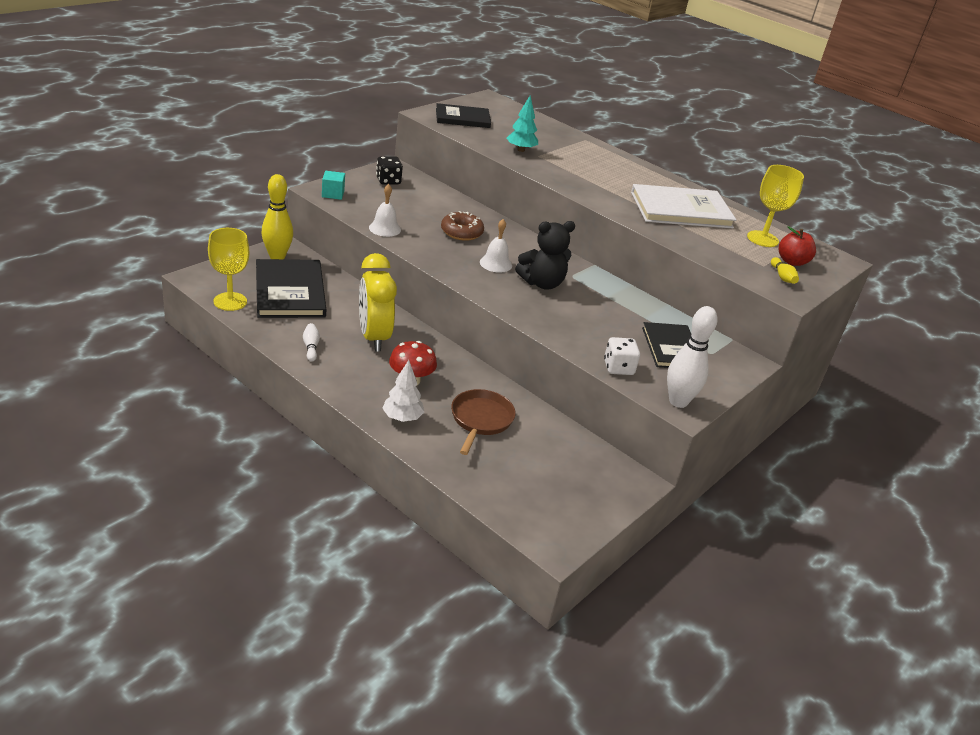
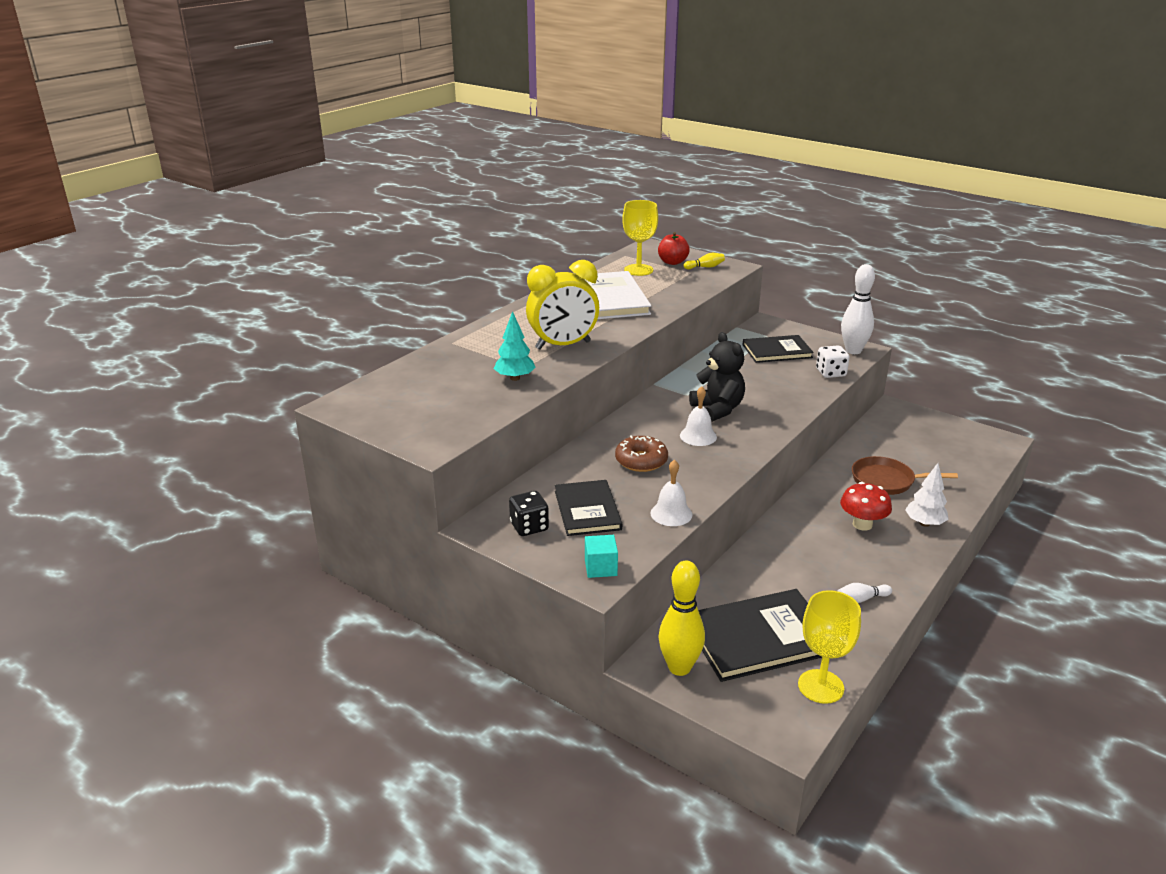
camera: 90 degrees left, 5 degrees down
(374, 337) = (807, 557): yellow clock -> yellow clock (563, 345)
(462, 118) = (430, 420): black book -> black book (587, 510)

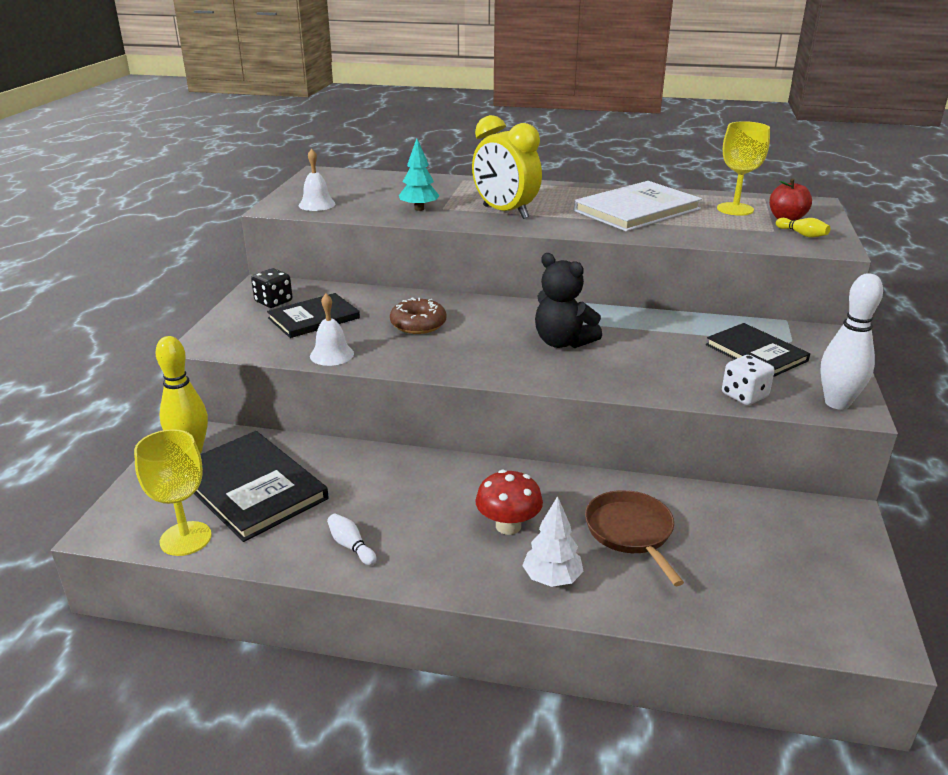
camera: 65 degrees right, 0 degrees up
(600, 567) = (226, 340): turquoise cube -> none
(698, 436) = (493, 342): white bell -> white bell (317, 204)
(717, 409) = (562, 342): black teddy bear -> black teddy bear turned 90 degrees clockwise

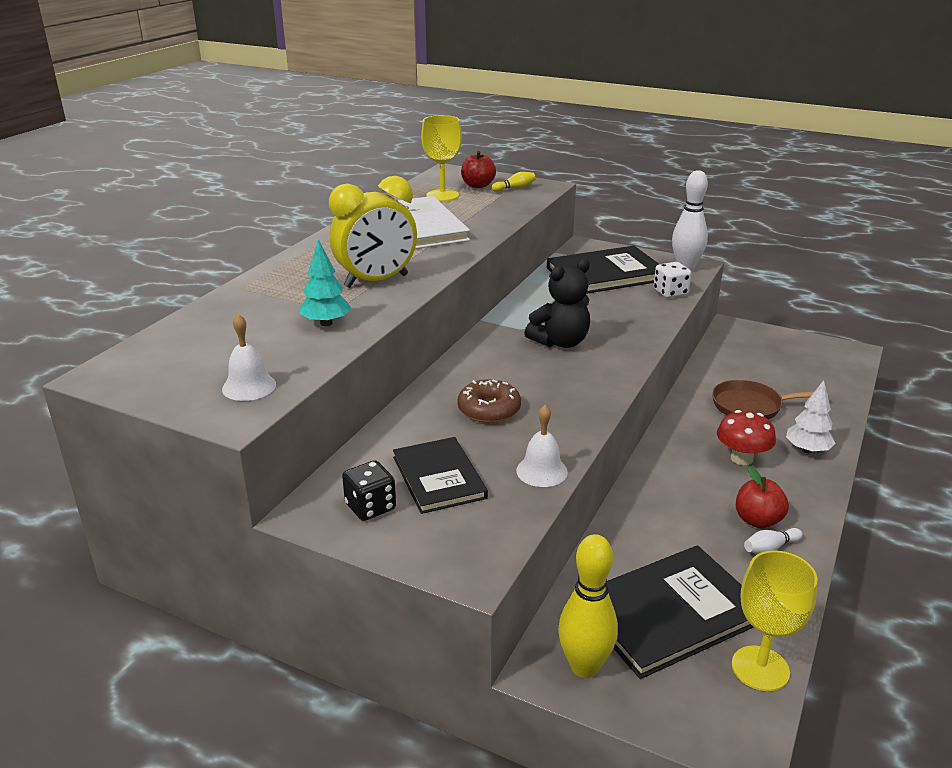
camera: 75 degrees left, 0 degrees up
(395, 537) = (757, 520): none -> red apple
(756, 353) = (605, 274): black book -> black book, size x1.52

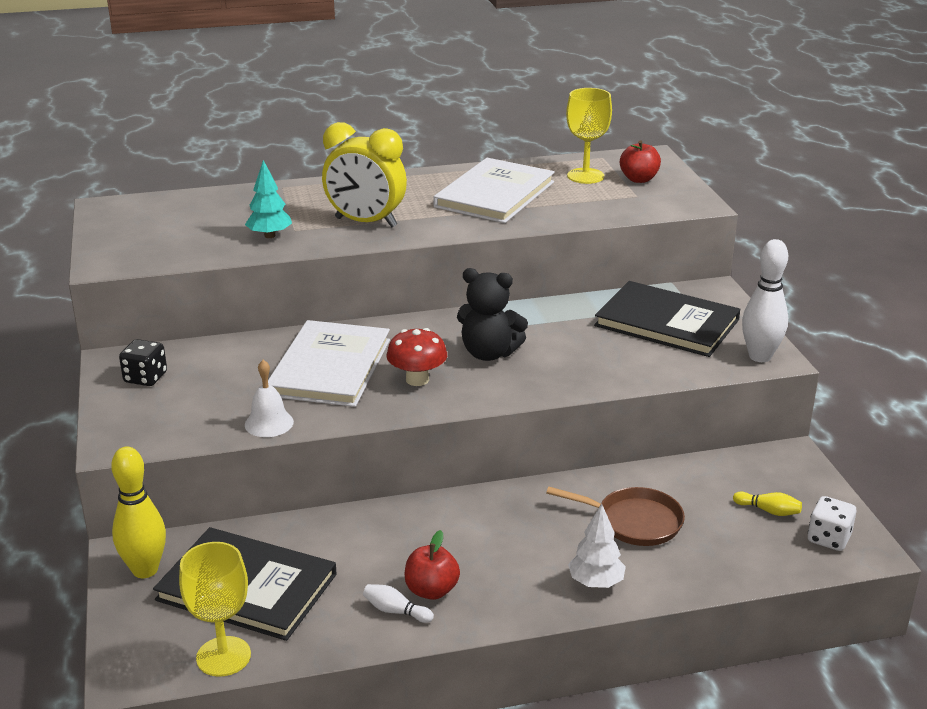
camera: 50 degrees right, 0 degrees up
(249, 386) = (147, 252): white bell -> none
(438, 477) = (210, 386): black book -> none
(489, 409) = (330, 367): brown donut -> white book
(515, 188) = (664, 195): yellow bowling pin -> yellow bowling pin (768, 511)
(670, 293) = (683, 368): white dice -> white dice (828, 538)
(741, 458) = (525, 548): red mushroom -> red mushroom (417, 379)
(750, 406) = (634, 522): brown pan -> brown pan turned 150 degrees clockwise

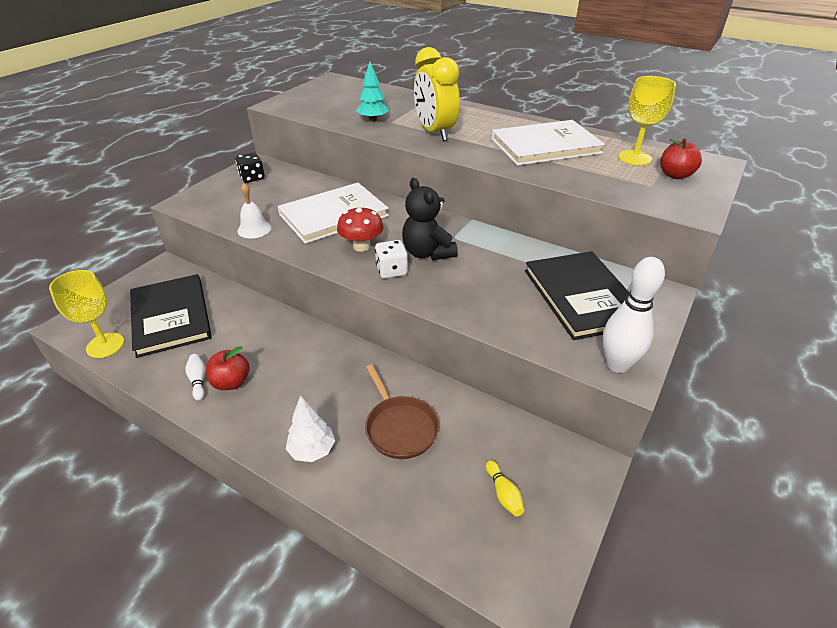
camera: 45 degrees right, 10 degrees up
(145, 570) = (155, 279): yellow bowling pin -> none
(828, 538) = (516, 557): white dice -> white dice (391, 271)

